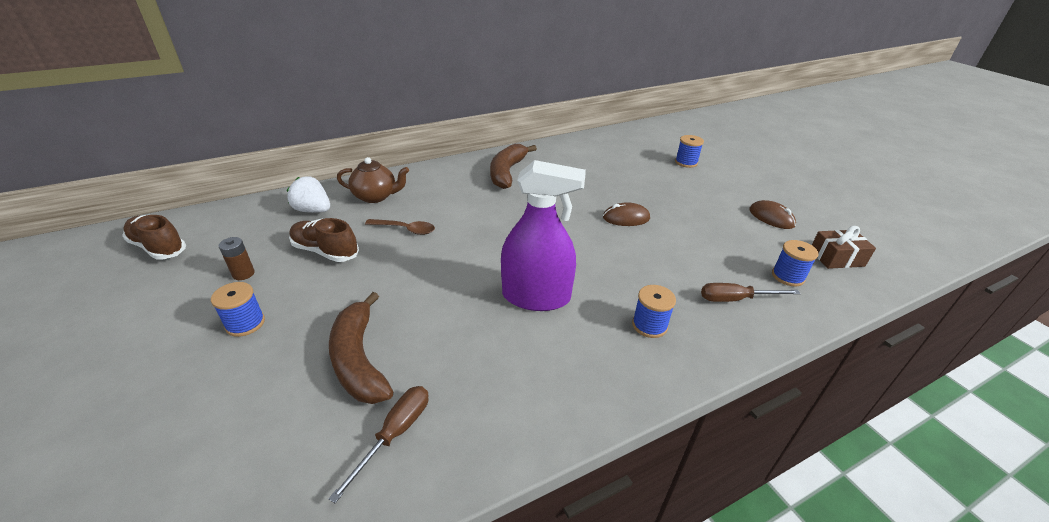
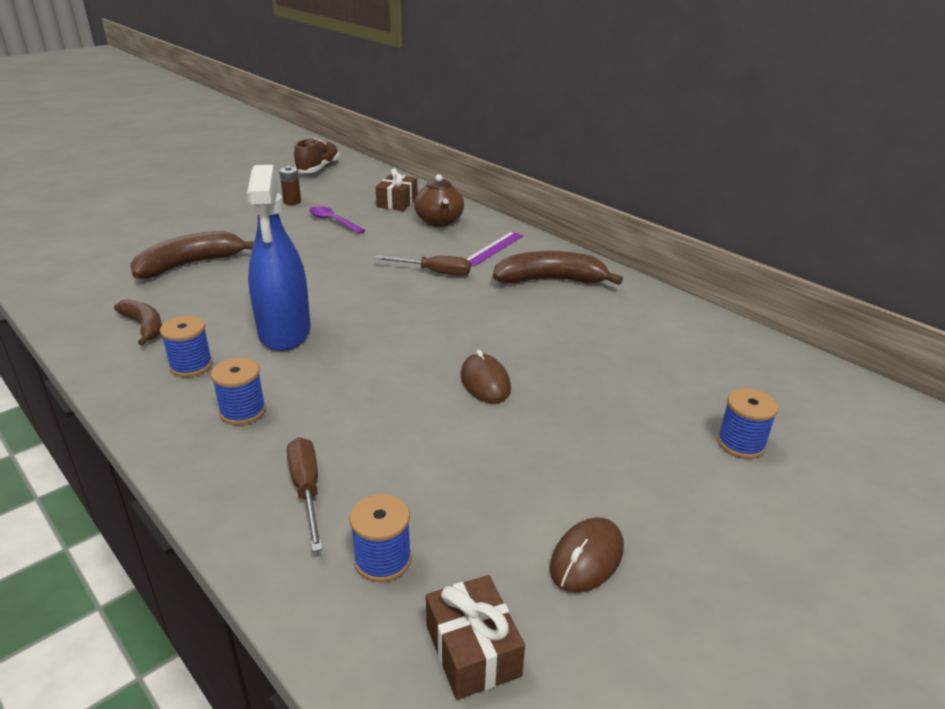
camera: 75 degrees right, 5 degrees down
(245, 323) = (231, 217): blue spool -> blue spool (191, 365)
(313, 210) = (397, 202): white strawberry -> brown gift
(325, 251) = (333, 221): brown shoe -> purple spoon
(395, 434) = (109, 293): brown screwdriver -> brown screwdriver (434, 272)
(405, 229) = (384, 246): brown spoon -> none
(444, 182) = (494, 248): none -> purple ruler
(492, 394) = (144, 326): none -> brown banana
(536, 297) = (285, 332): purple spray bottle -> blue spray bottle

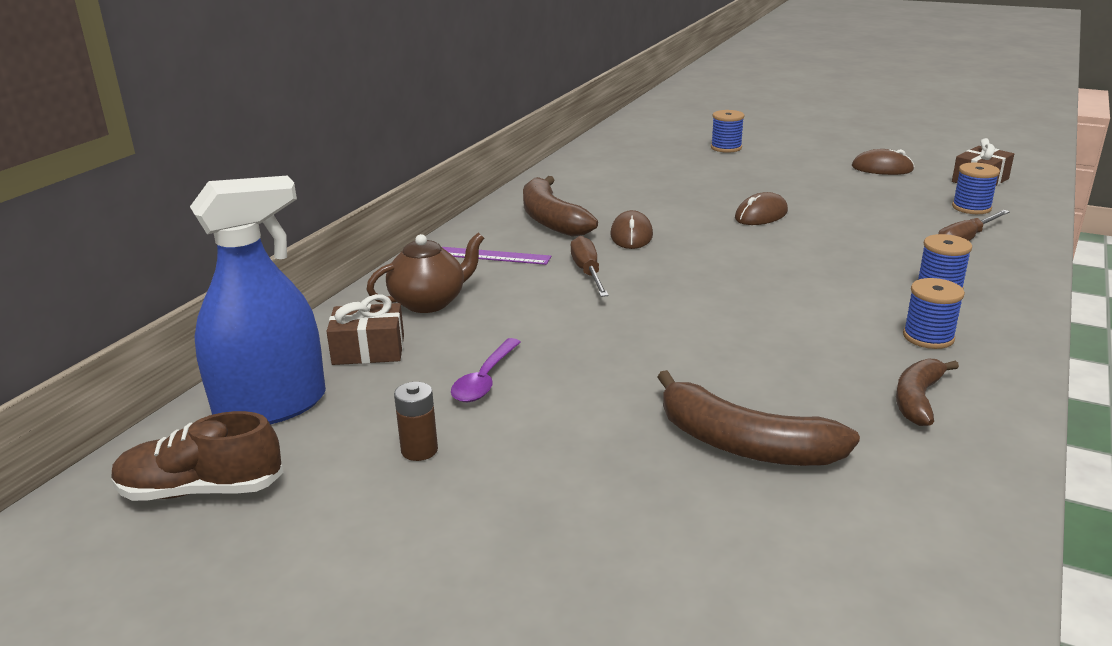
camera: 110 degrees left, 5 degrees down
(285, 332) = (806, 312): blue spray bottle -> blue spray bottle (271, 406)
(489, 304) = (631, 235): none -> brown mouse

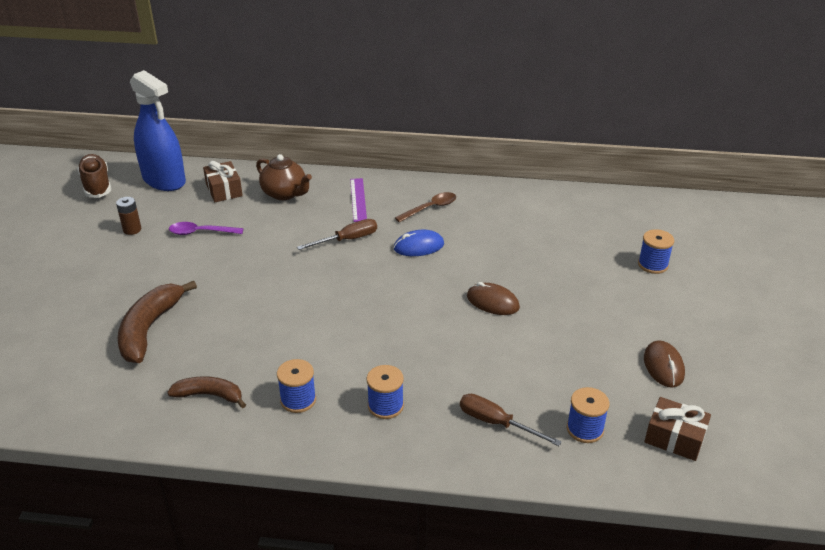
camera: 70 degrees right, 10 degrees up
(551, 219) = (430, 208): brown banana -> brown spoon
(631, 235) = (418, 246): brown mouse -> blue mouse

